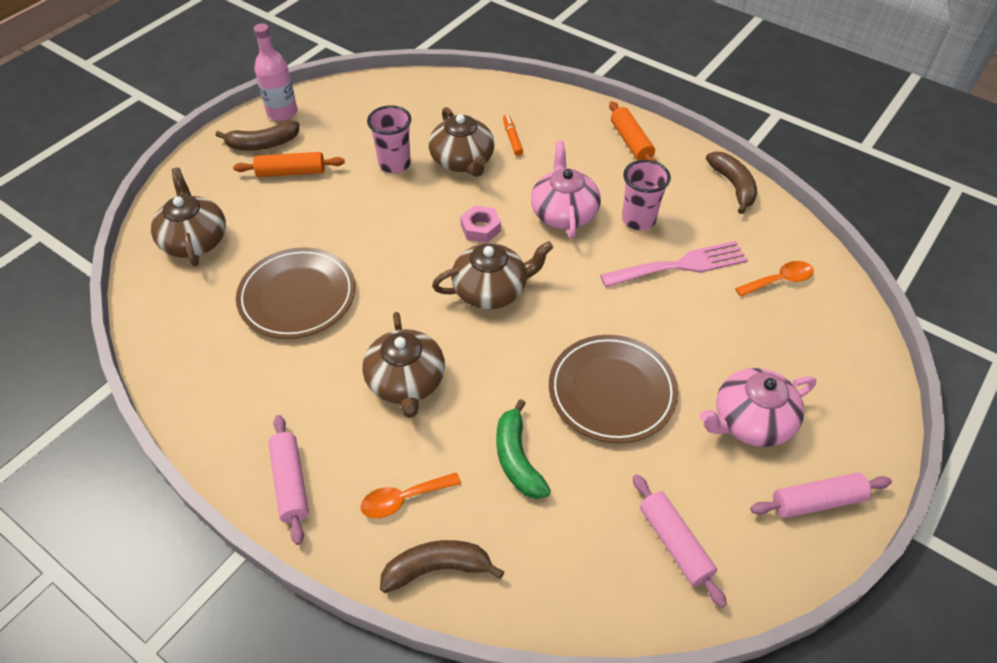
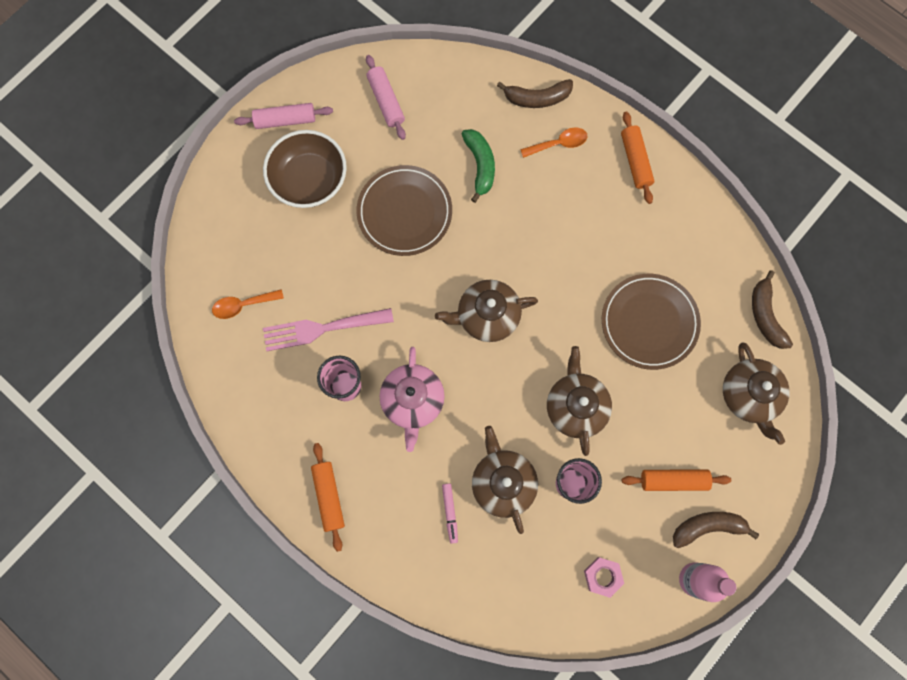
camera: 175 degrees left, 25 degrees up
(290, 483) = (635, 161): pink rolling pin -> orange rolling pin
(406, 382) = (557, 233): brown teapot -> brown teapot (576, 406)
(480, 228) = (491, 388): pink nut -> pink nut (602, 576)
(512, 138) = (450, 513): orange marker -> pink marker
(733, 186) = (245, 423): brown banana -> brown banana (765, 315)
(751, 421) = (309, 180): pink teapot -> brown bowl

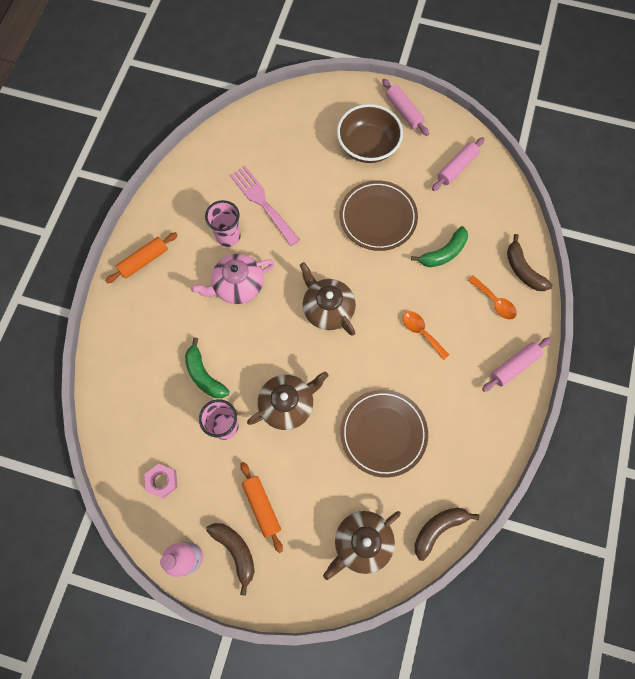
camera: 65 degrees right, 5 degrees down
(243, 305) = (255, 146): orange spoon -> orange spoon (421, 332)
(450, 513) = (165, 347): pink marker -> none
(503, 482) = (204, 375): brown teapot -> green banana
(635, 161) = (514, 366): orange rolling pin -> pink rolling pin

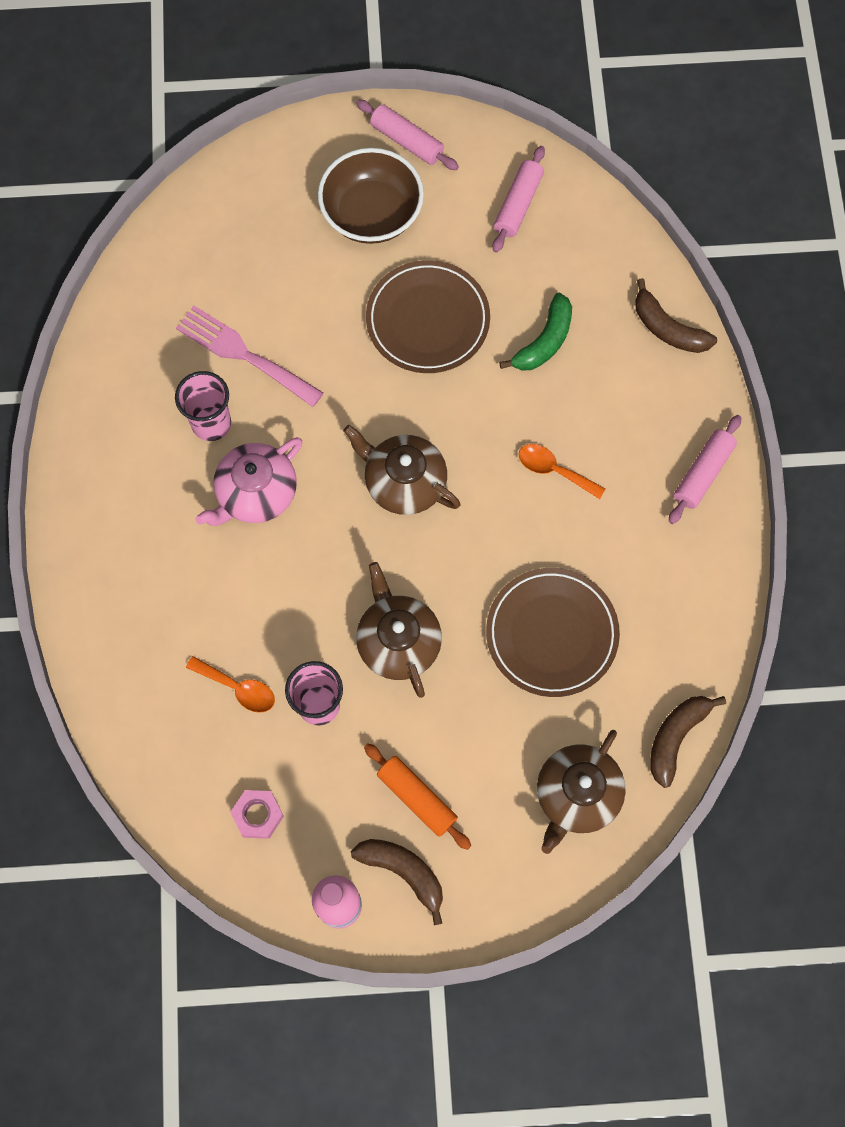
camera: 20 degrees left, 0 degrees up
(144, 261) = (96, 505): orange rolling pin -> none
(204, 375) = (258, 643): green banana -> none
(287, 404) = (398, 641): brown teapot -> brown teapot turned 60 degrees counterclockwise
(494, 302) = (643, 389): orange spoon -> orange spoon (238, 688)

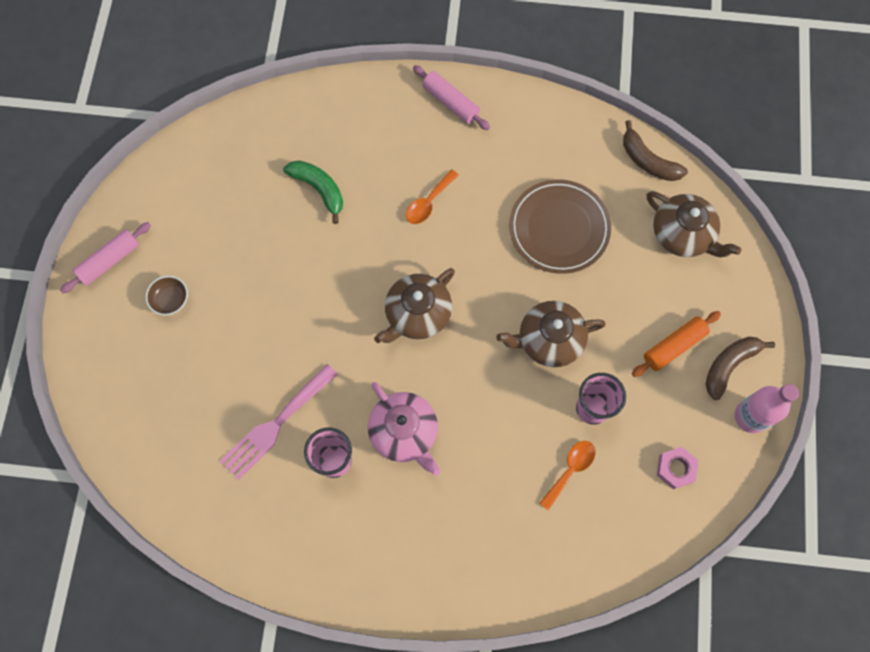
camera: 80 degrees left, 0 degrees up
(372, 214) = (171, 300): brown bowl -> brown bowl, size x0.47
(427, 320) = (279, 272): brown plate -> none
(518, 205) = (193, 186): pink rolling pin -> none
(668, 328) = (328, 101): brown banana -> none

